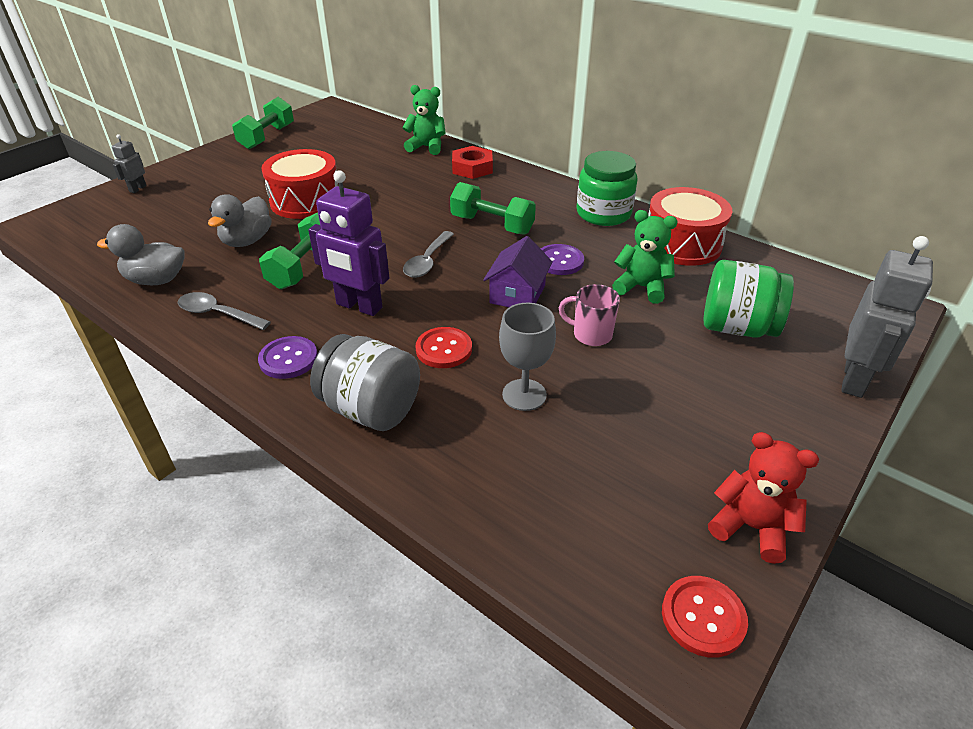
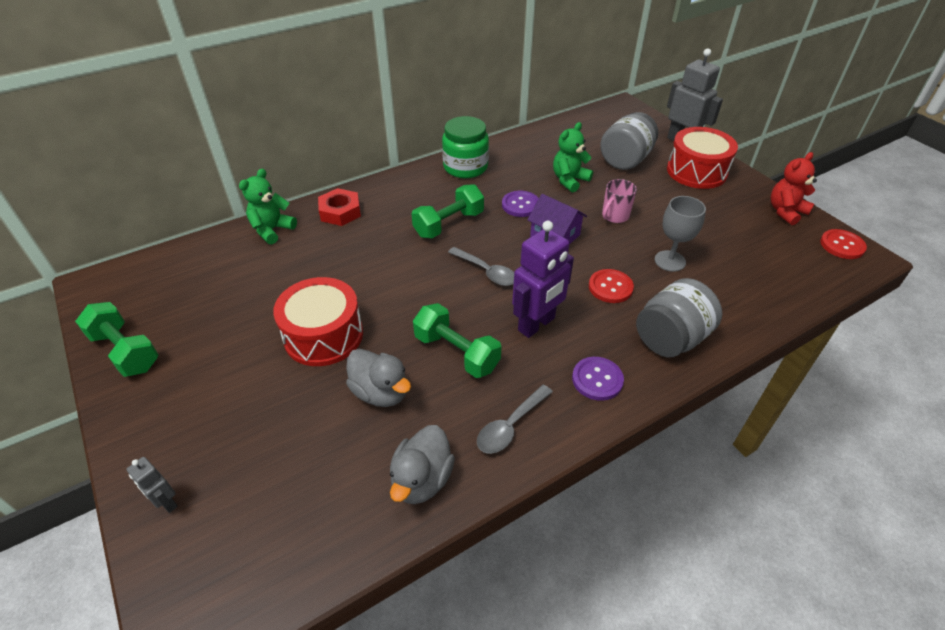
camera: 70 degrees left, 5 degrees up
(682, 244) = (525, 148): red drum -> red drum (696, 171)
(737, 327) = (625, 160): green jar -> grey jar

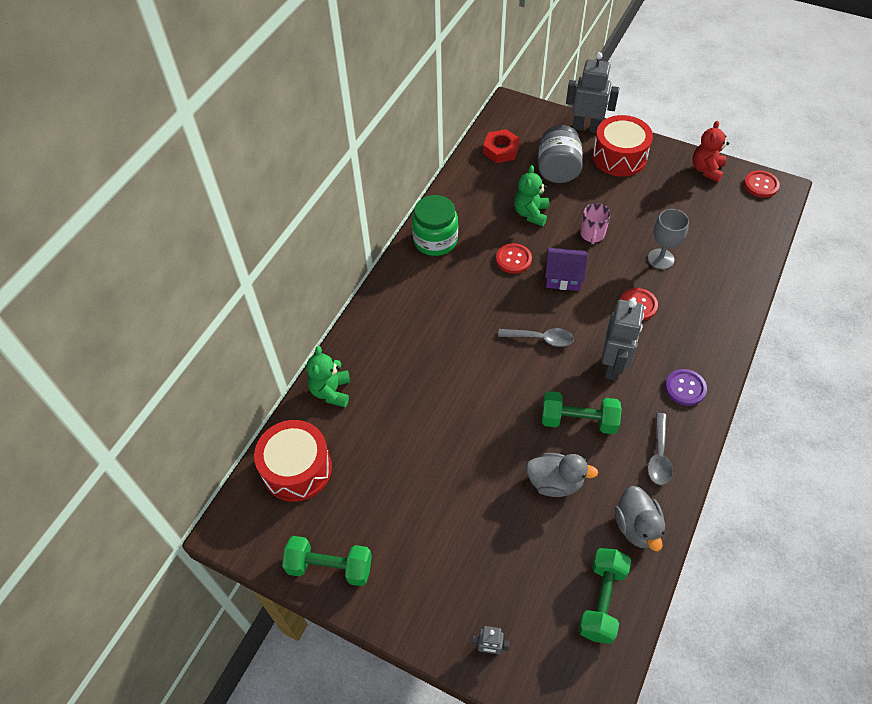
camera: 30 degrees left, 10 degrees up
(323, 335) = (471, 462): red drum -> red drum (297, 469)
(340, 212) = (372, 342): red nut -> red nut (501, 150)
(449, 224) = (473, 308): green dumbbell -> green dumbbell (602, 600)
(520, 205) = (513, 259): purple button -> red button
(537, 324) = (613, 366): purple robot -> grey robot
(670, 338) = (707, 328): grey jar -> none

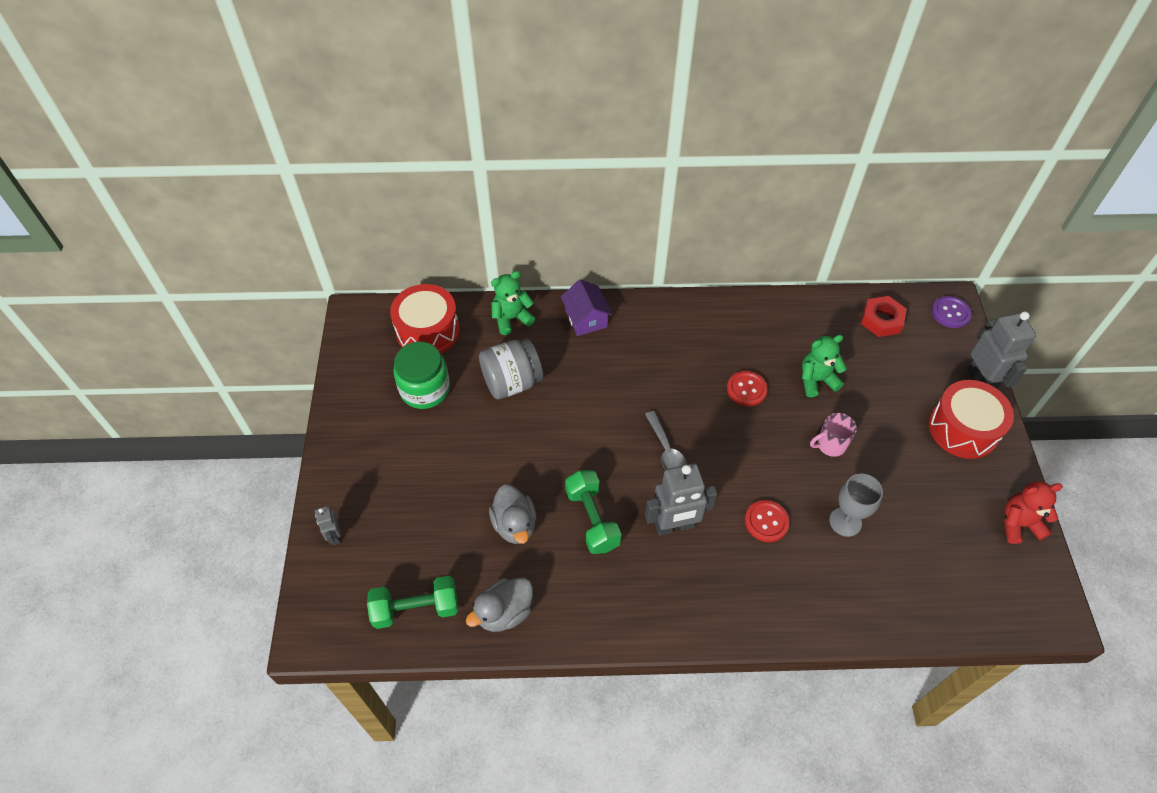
camera: 60 degrees right, 0 degrees up
(330, 567) = (355, 393): green dumbbell -> none
(435, 240) = (723, 318): green jar -> green jar (425, 389)
(558, 170) = (895, 380): grey jar -> grey jar (512, 382)
(563, 277) = (755, 440): purple house -> purple house (586, 318)
(659, 456) = (593, 605): grey spoon -> none
(685, 388) = (689, 603): purple button -> purple button (950, 313)
(761, 185) = (1044, 592): red button -> none

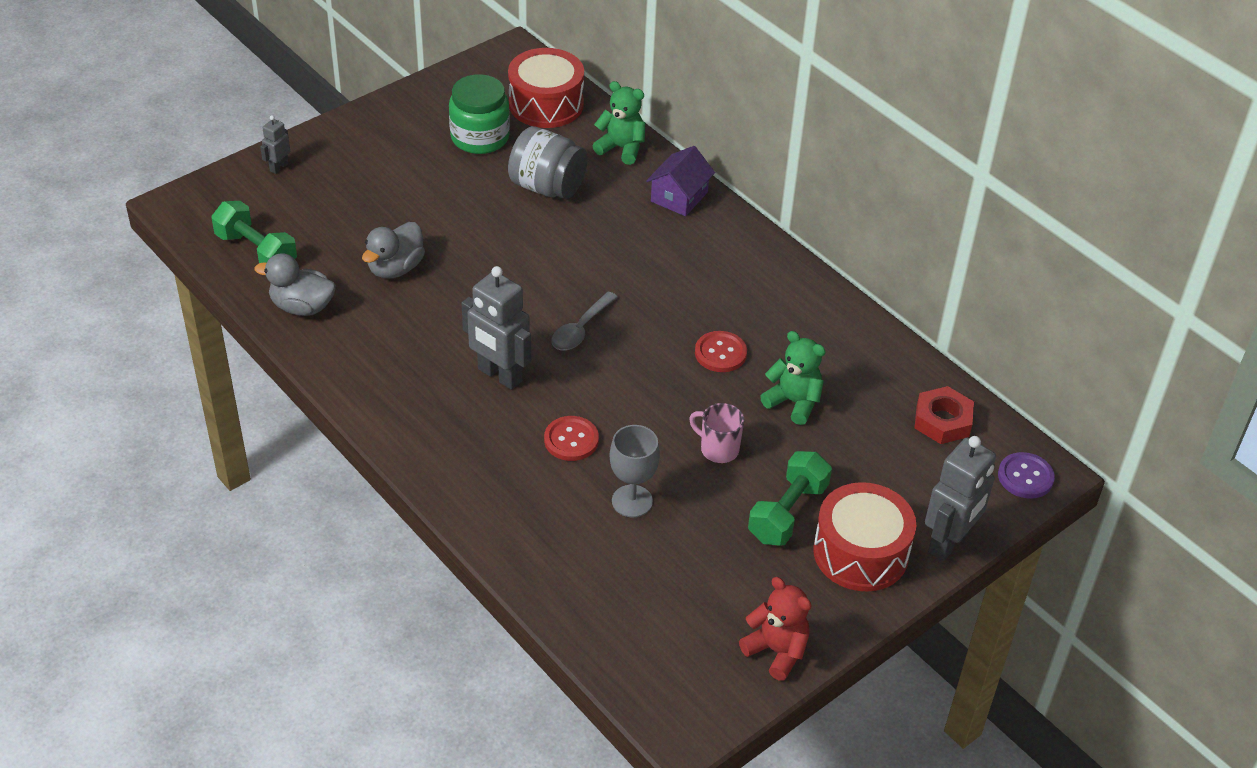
camera: 50 degrees right, 10 degrees down
(592, 519) = (451, 315): green dumbbell -> green dumbbell (788, 512)

